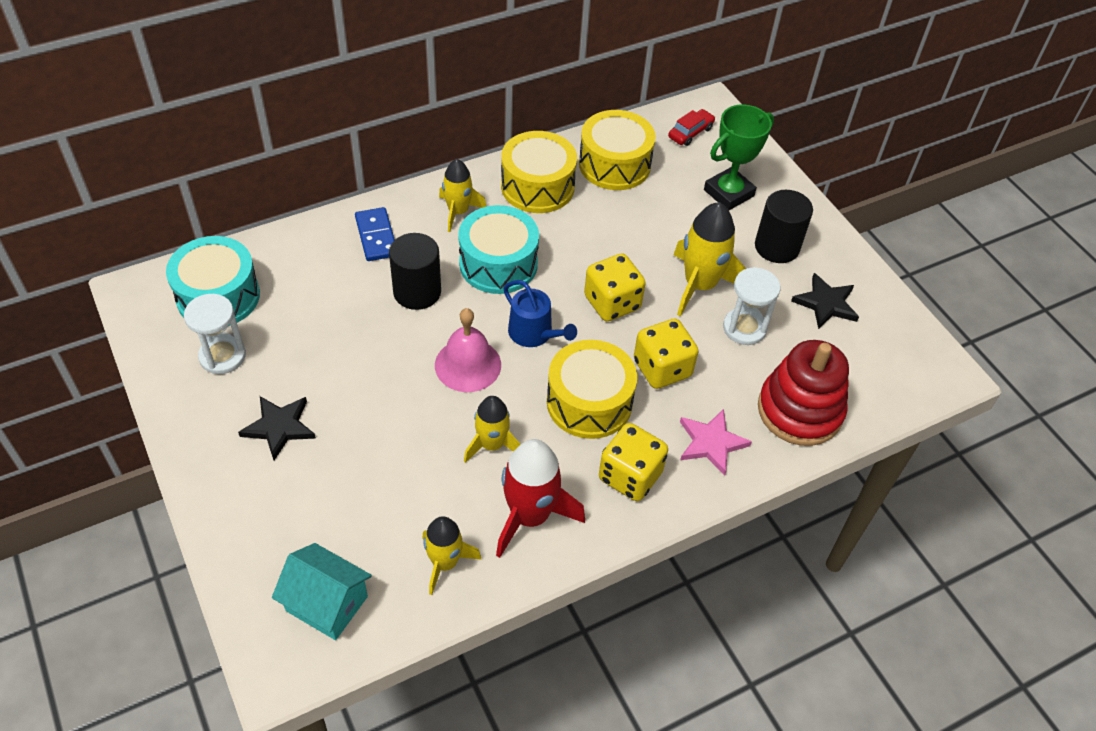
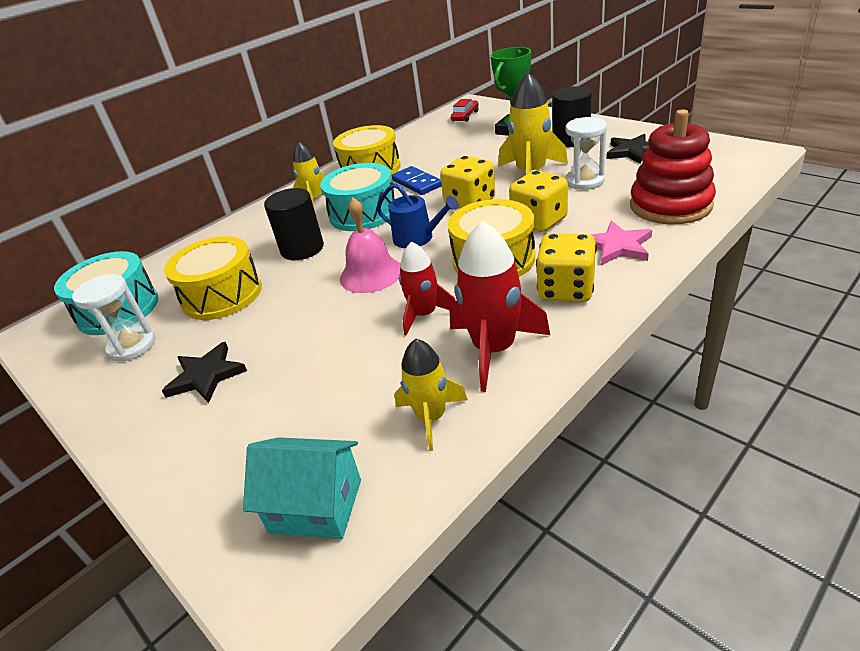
camera: 10 degrees left, 15 degrees down
(376, 236) = (252, 232): blue domino -> blue domino (416, 183)
(492, 445) = (424, 314): yellow rocket -> red rocket
(614, 164) = (421, 144): yellow drum -> yellow drum (222, 295)

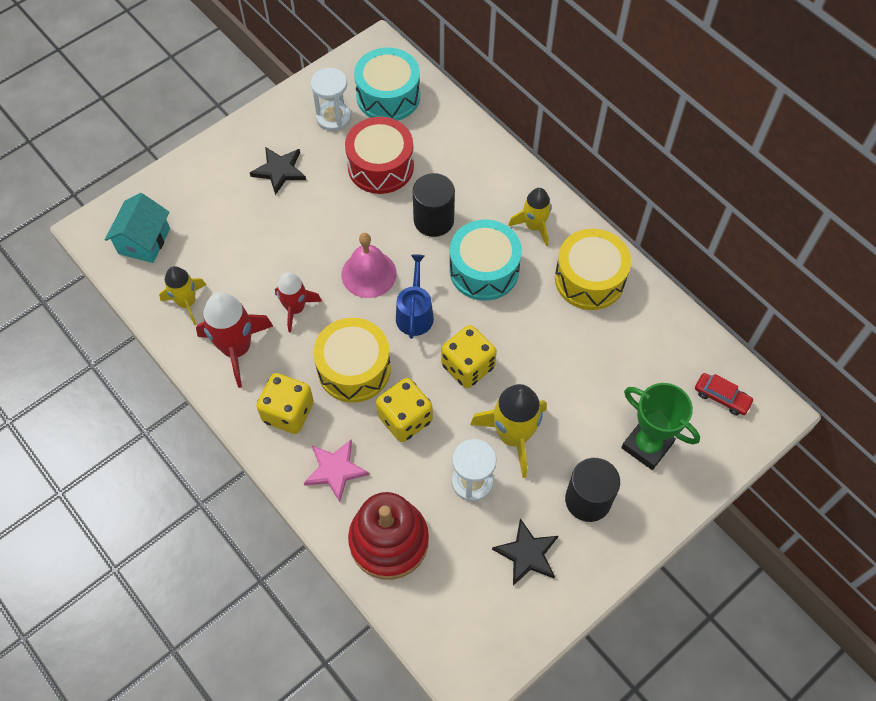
camera: 90 degrees right, 25 degrees up
(222, 295) = (380, 166): yellow drum -> red drum
(416, 183) = (534, 322): blue domino -> none
(417, 238) = (415, 313): blue watering can -> blue watering can turned 150 degrees clockwise

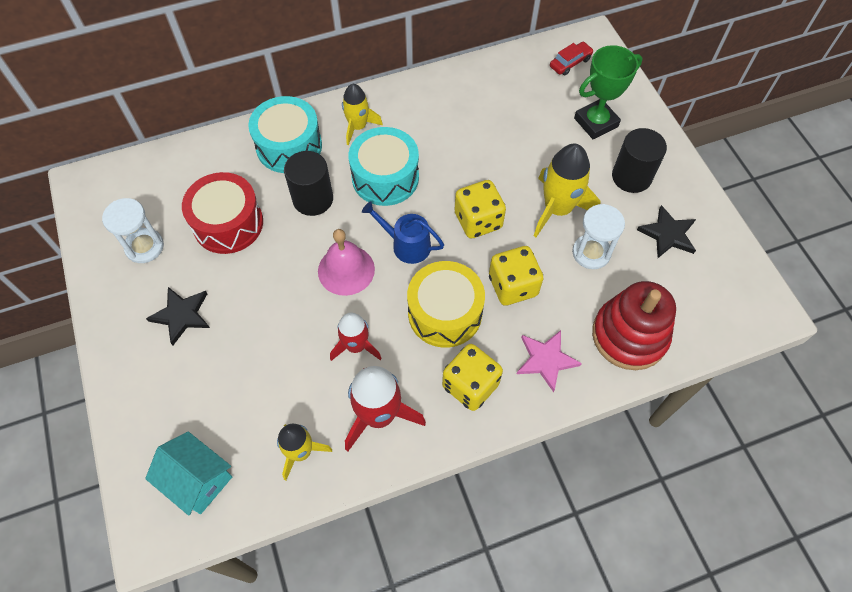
camera: 70 degrees left, 0 degrees up
(388, 96) = (148, 192): turquoise drum -> turquoise drum (289, 146)
(589, 279) = (429, 107): yellow drum -> none

